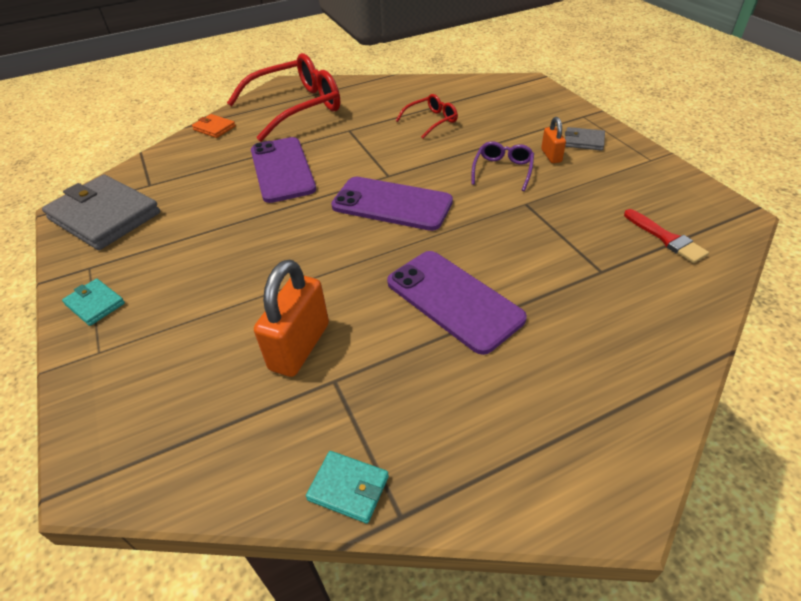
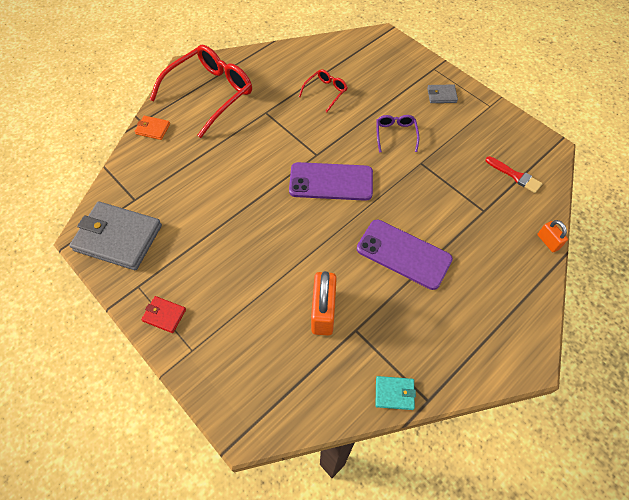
camera: 20 degrees left, 15 degrees up
(95, 304) = (164, 315): turquoise wallet -> red wallet
(282, 170) = (234, 164): purple phone -> none
(551, 156) = (424, 114): orange padlock -> orange padlock (548, 242)

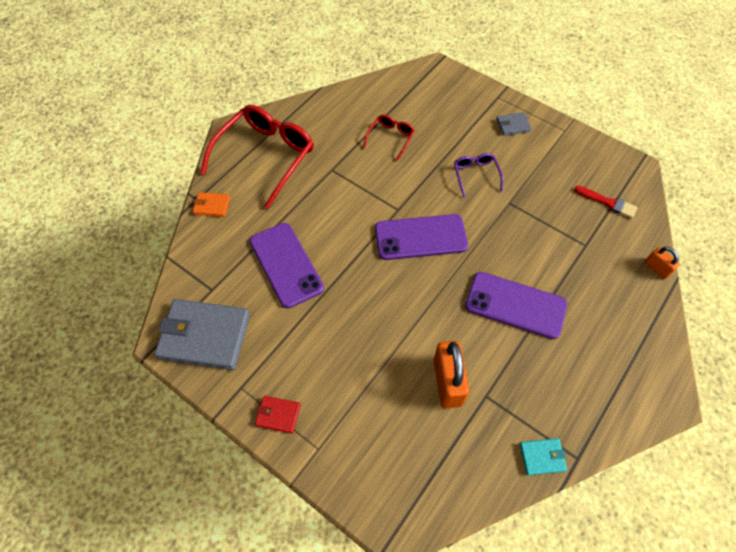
camera: 10 degrees left, 0 degrees up
(204, 188) = (286, 265): none -> purple phone

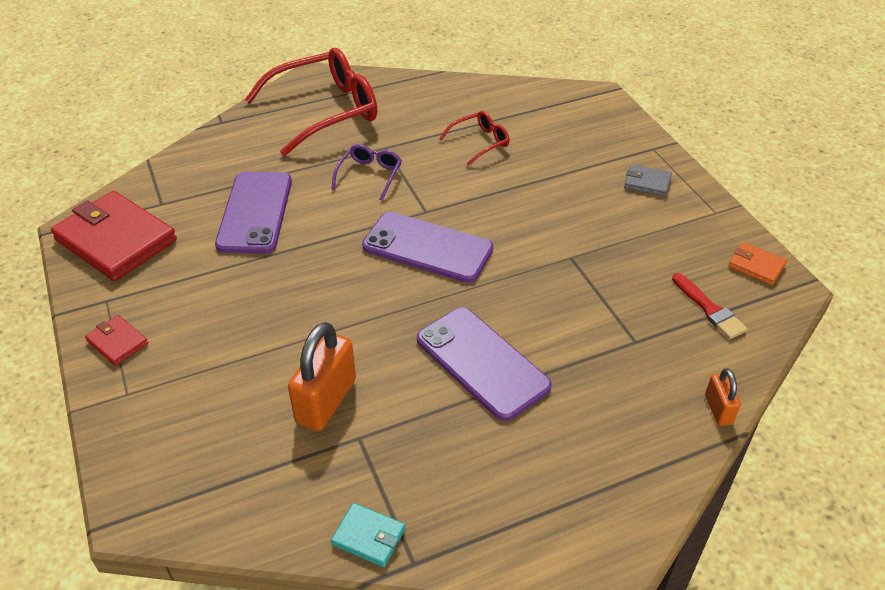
camera: 30 degrees right, 15 degrees down
(205, 336) = (116, 240): grey wallet -> red wallet
(212, 206) = (230, 133): orange wallet -> orange wallet (756, 266)
(475, 175) = (552, 214): purple glasses -> purple glasses (369, 175)

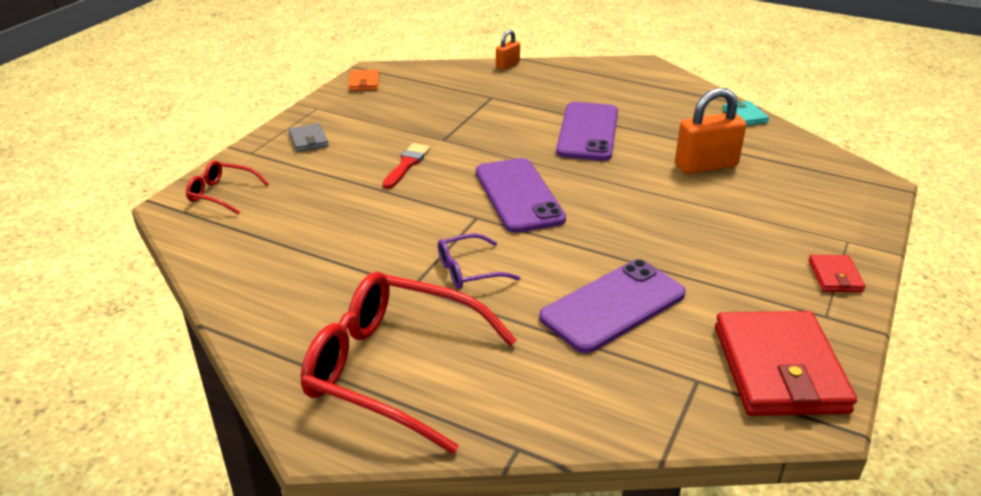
camera: 130 degrees left, 10 degrees down
(480, 142) = (337, 235): red glasses -> red glasses (221, 194)
(709, 309) = (428, 85): red brush -> red brush (406, 164)

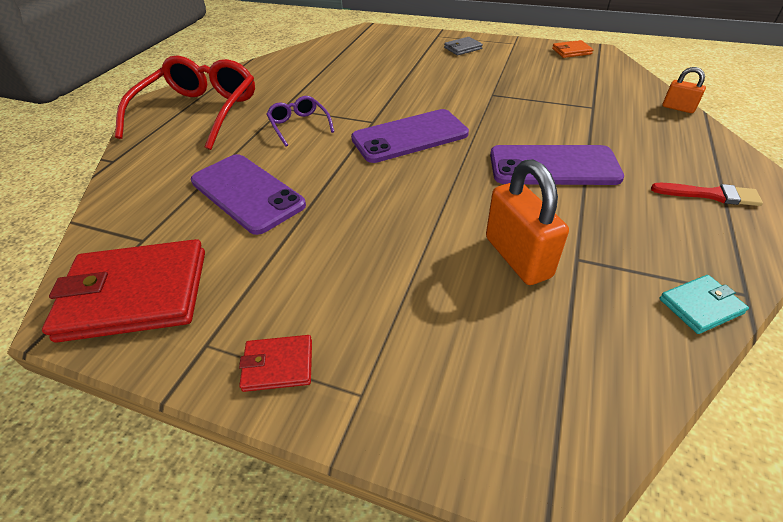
camera: 85 degrees right, 10 degrees up
(221, 194) = (383, 37): red glasses -> none
(406, 164) = (442, 85): red brush -> red brush (710, 195)

